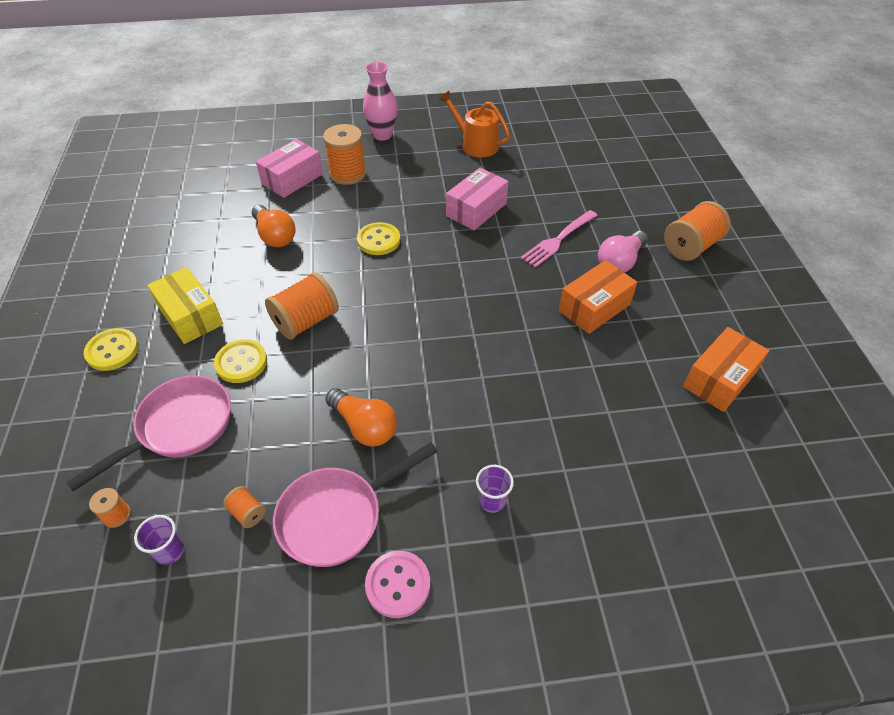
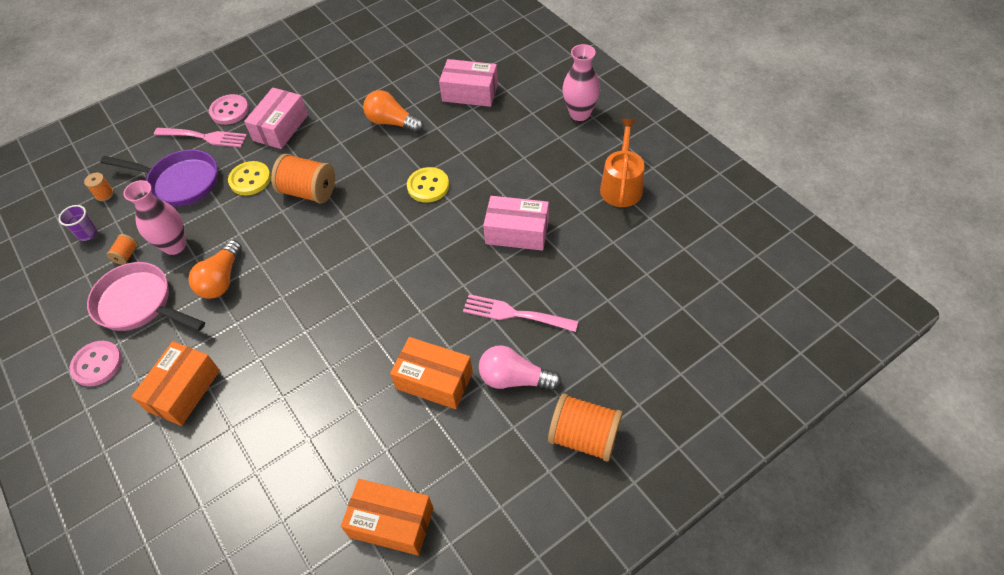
camera: 65 degrees right, 5 degrees up
(112, 351) = (229, 111): yellow button -> pink button
(128, 386) = (203, 137): none -> pink fork
(179, 427) = (180, 182): pink pan -> purple pan
(190, 316) = (280, 127): yellow box -> pink box
(275, 236) = (392, 122): orange light bulb -> orange light bulb turned 90 degrees clockwise
(276, 458) = (175, 246): none -> pink vase
(347, 174) = (503, 121): orange spool -> none
(492, 501) = (184, 390): purple cup -> orange box

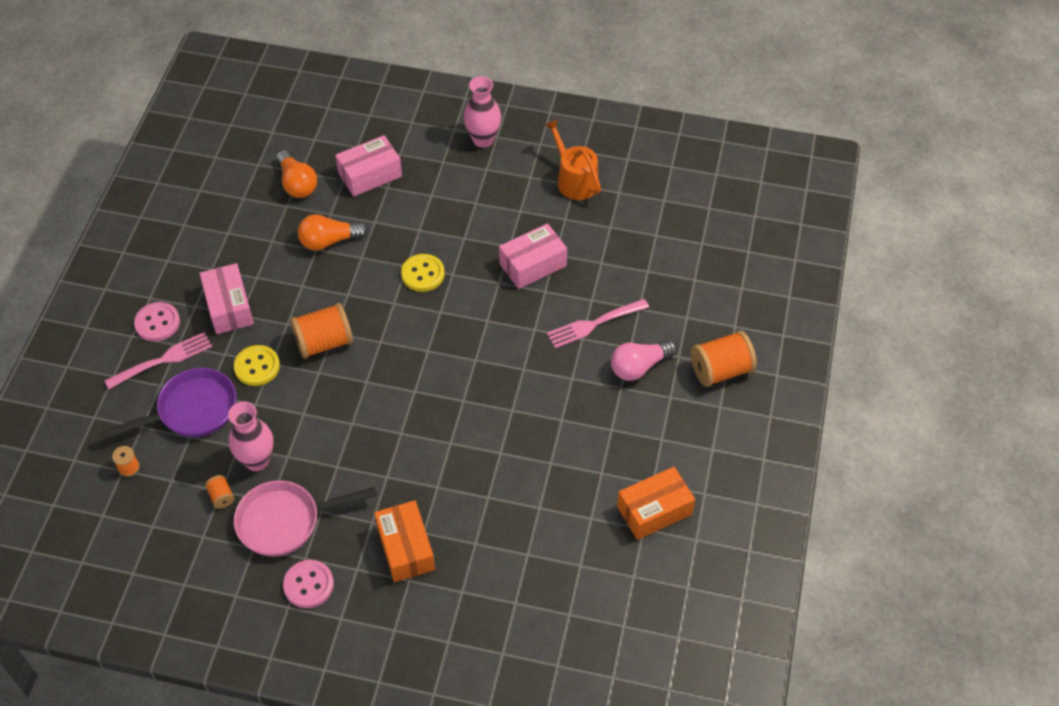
camera: 45 degrees left, 0 degrees up
(87, 234) = (158, 507): purple cup -> none
(221, 279) = (334, 456): orange light bulb -> orange light bulb (297, 184)
(434, 380) = (585, 407): orange box -> none

